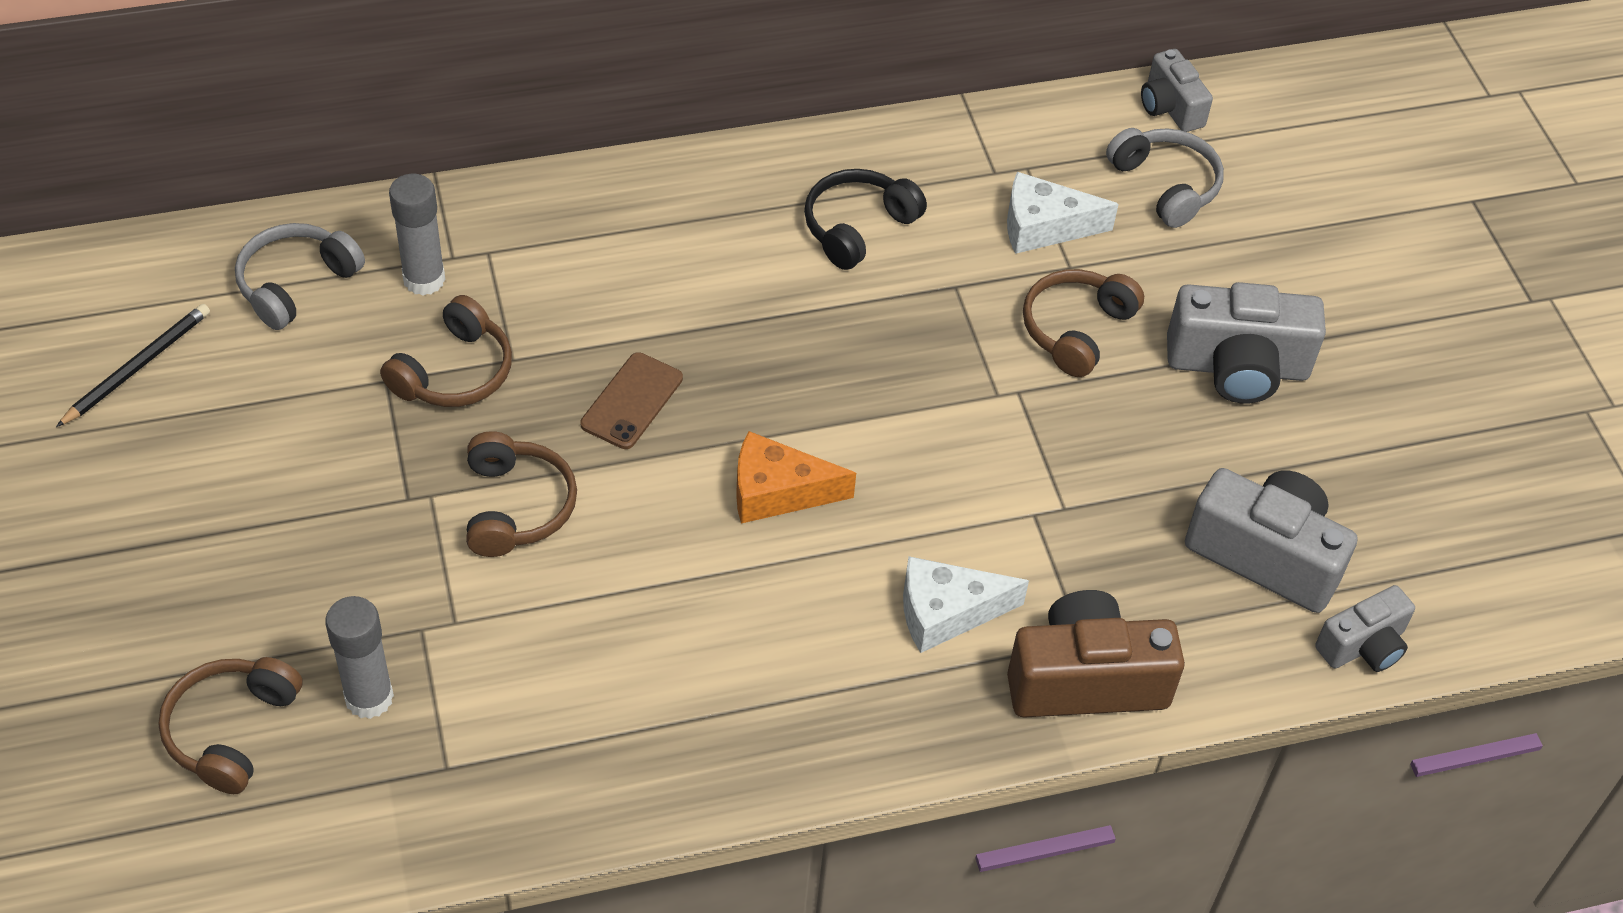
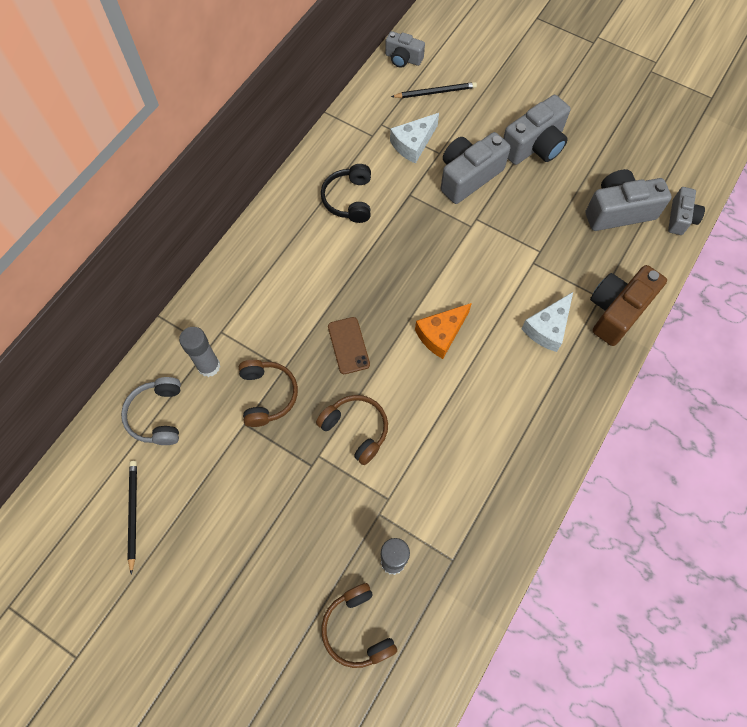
camera: 40 degrees left, 15 degrees up
(1076, 329) = (468, 176): brown headphones -> grey camera
(1166, 185) = (435, 92): grey headphones -> black pencil

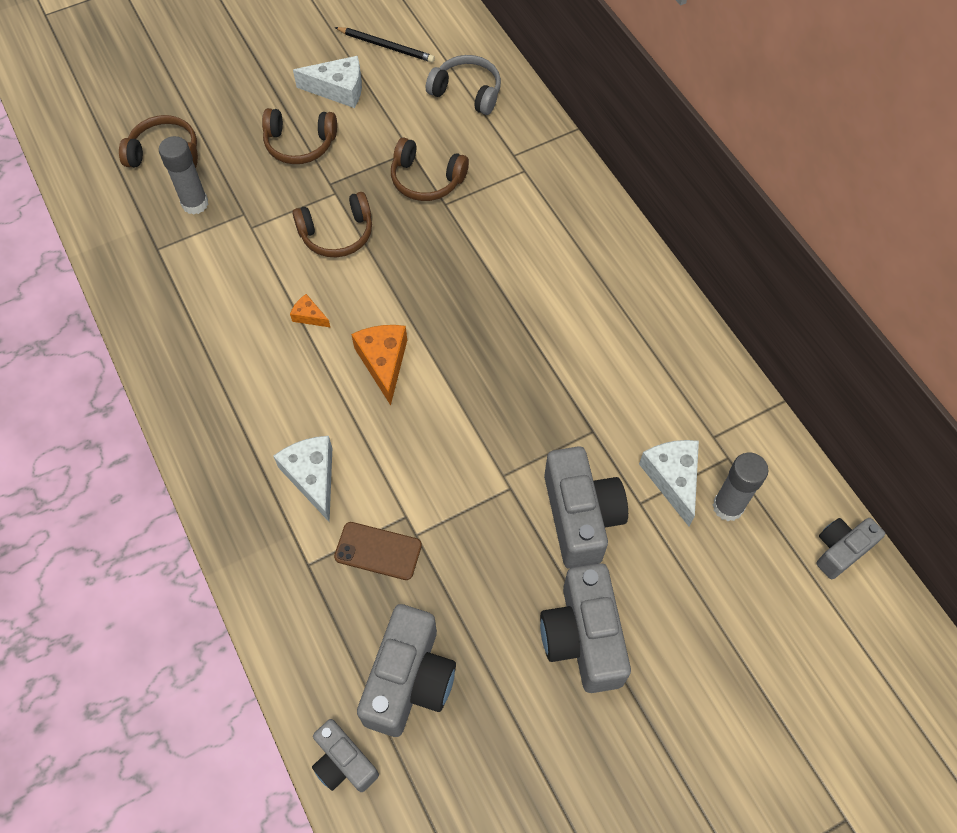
camera: 120 degrees right, 5 degrees down
(205, 523) = (338, 89): none -> white cheese
(209, 366) = (491, 147): grey glue stick -> grey glue stick (728, 506)
(284, 516) = (300, 144): none -> brown headphones
(348, 345) = (432, 270): brown phone -> brown phone (378, 551)
(349, 199) = (624, 361): black headphones -> none
(435, 92) = (752, 559): black pencil -> none
(437, 404) = (309, 316): none -> orange cheese
(617, 311) = (276, 571): brown camera -> none

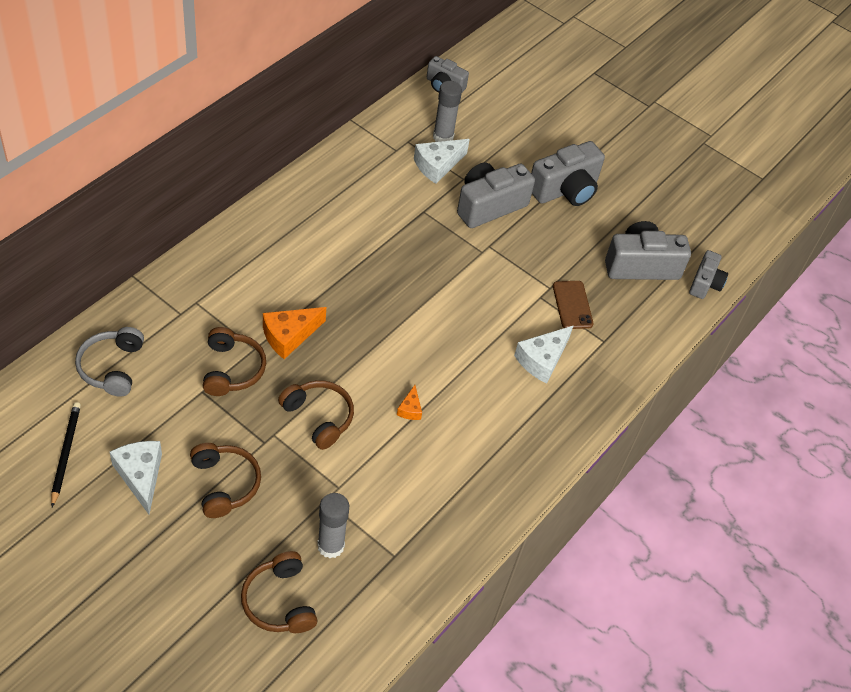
camera: 120 degrees left, 10 degrees down
(383, 362) = (428, 345): orange cheese -> orange cheese (289, 336)

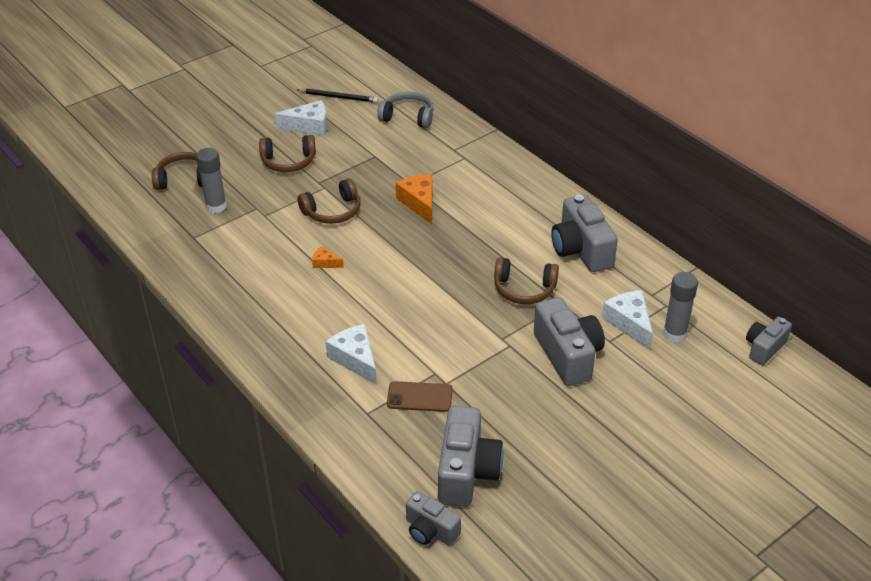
camera: 110 degrees right, 10 degrees down
(232, 369) = (392, 171): brown headphones -> brown headphones (524, 289)
(565, 190) = (591, 426): grey camera -> grey camera (581, 250)

